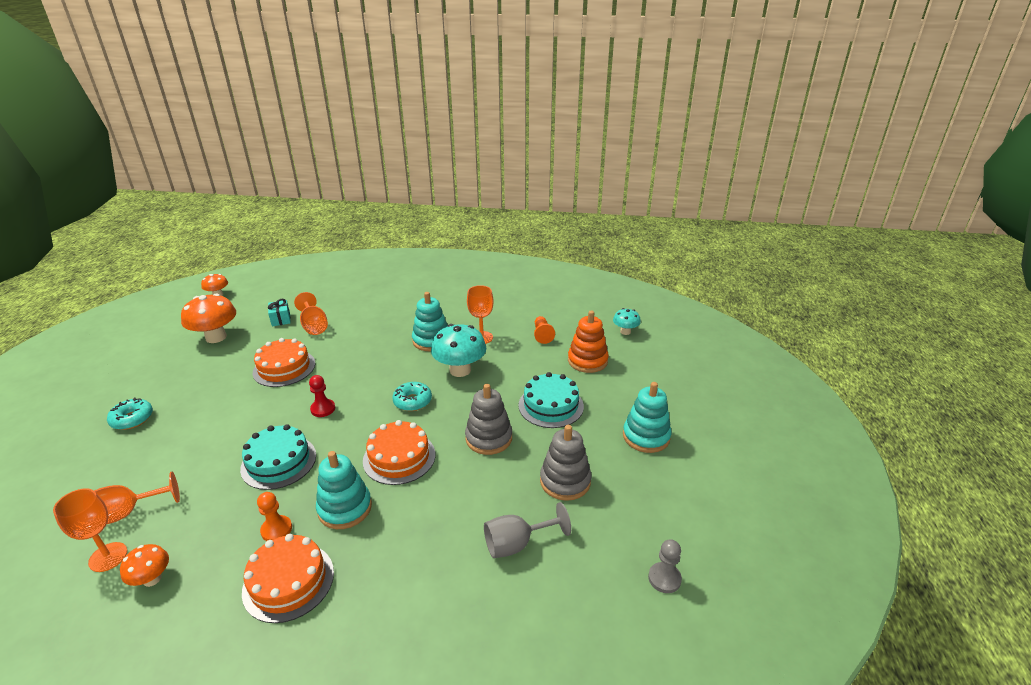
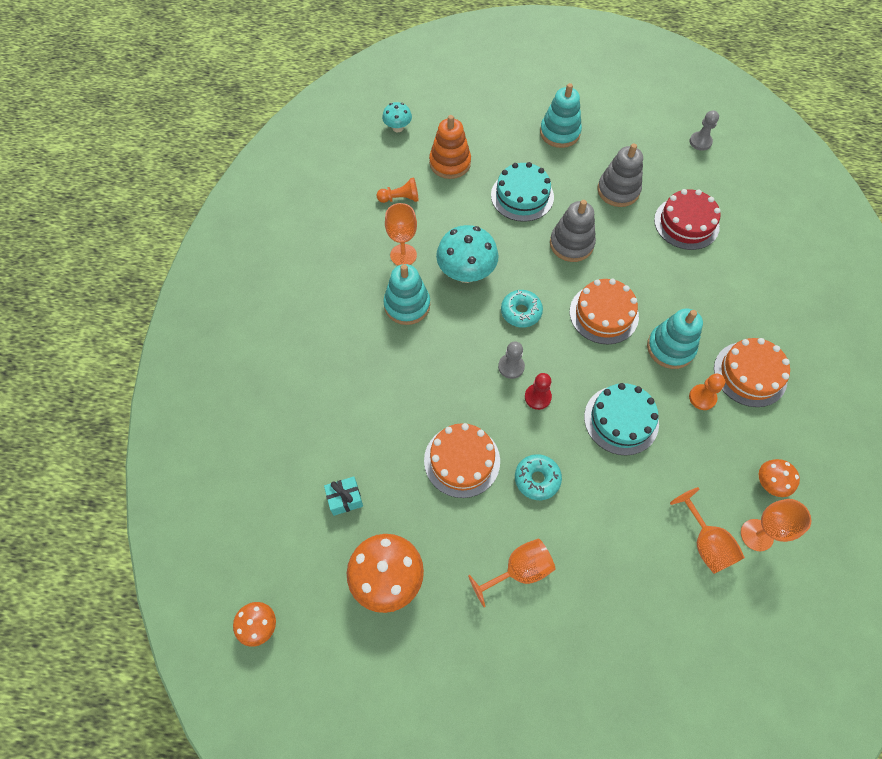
camera: 90 degrees left, 30 degrees up
(132, 419) = (568, 613): turquoise donut -> turquoise donut (537, 479)
(314, 326) = (365, 448): orange goblet -> orange goblet (519, 570)
(358, 394) = (511, 367): none -> grey pawn
(517, 544) = (686, 223): grey goblet -> red cake

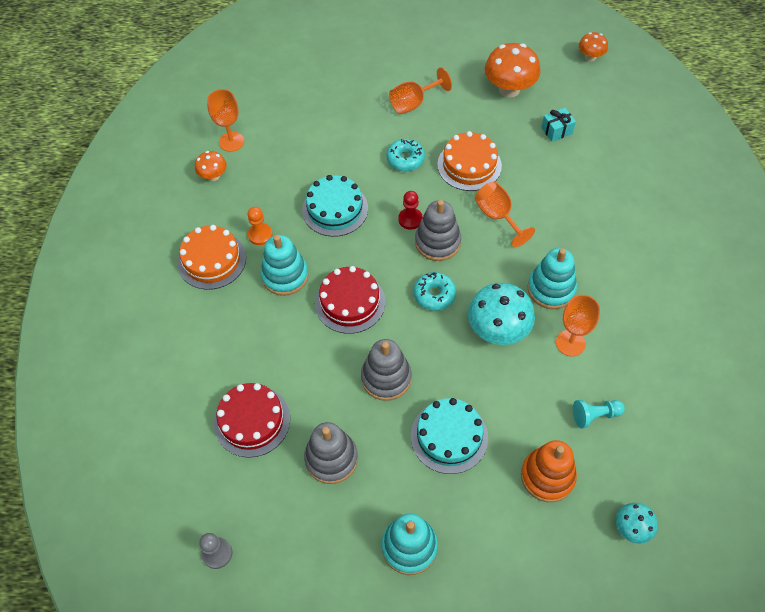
camera: 175 degrees right, 5 degrees down
(400, 198) = (595, 415): orange pawn -> turquoise pawn
(511, 367) = (437, 242): grey pawn -> grey stacking toy
(604, 314) = (350, 302): orange cake -> red cake
(705, 543) = (272, 133): orange goblet -> orange goblet (498, 216)

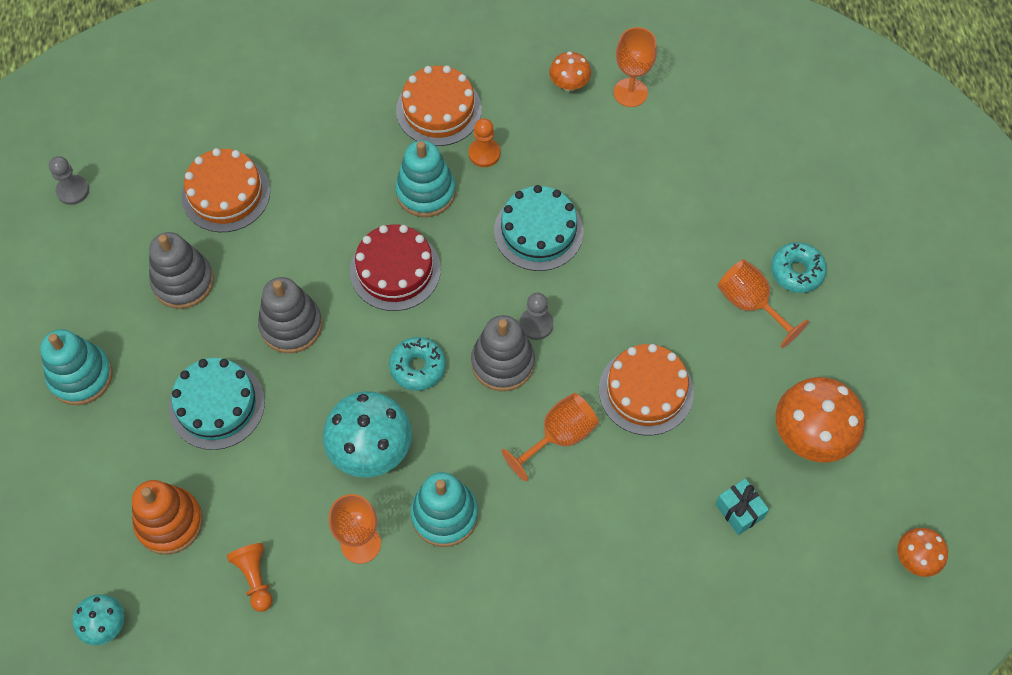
camera: 80 degrees right, 5 degrees up
(252, 421) = (226, 194): red cake -> orange cake
(405, 159) = (641, 306): turquoise donut -> turquoise donut (796, 271)
(410, 219) = (536, 324): red pawn -> grey pawn
(595, 415) = (255, 578): turquoise pawn -> orange pawn

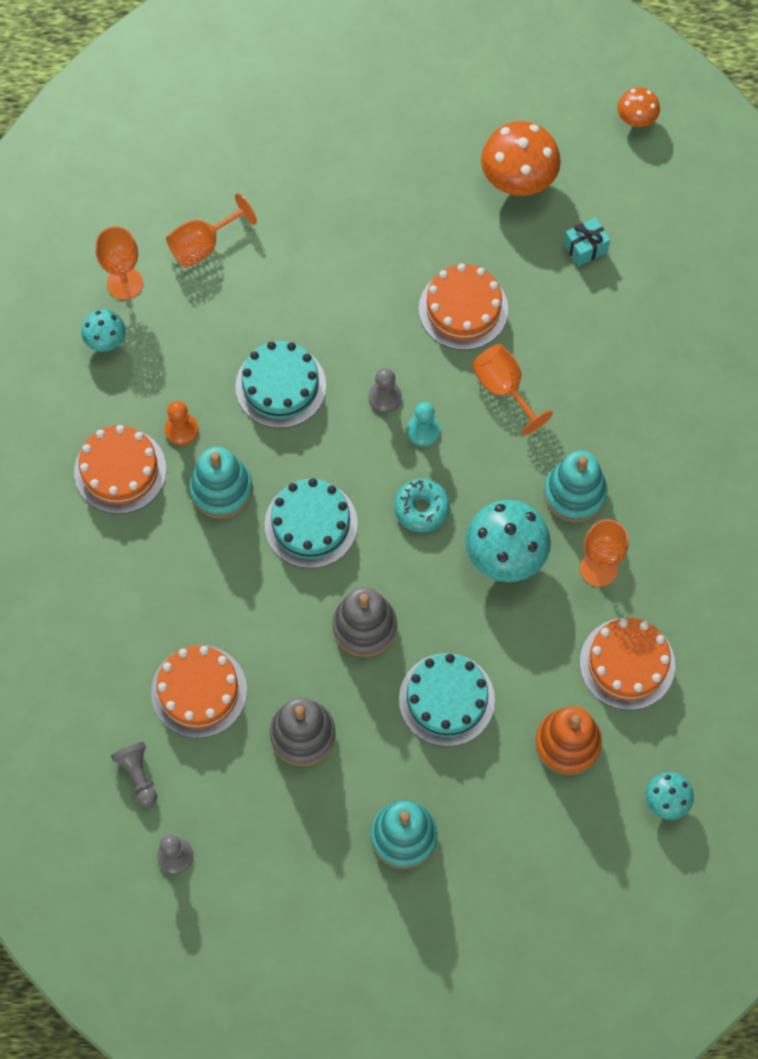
camera: 85 degrees left, 5 degrees up
(147, 155) = (138, 775): none -> grey pawn
(255, 578) = (627, 663): orange pawn -> orange cake
(395, 270) = (311, 524): red cake -> turquoise cake
(503, 362) = (423, 431): grey stacking toy -> turquoise pawn
(569, 84) = (106, 340): orange mushroom -> turquoise mushroom
(750, 304) = (381, 208): orange goblet -> orange goblet (203, 245)
(796, 271) = (350, 164): turquoise donut -> none

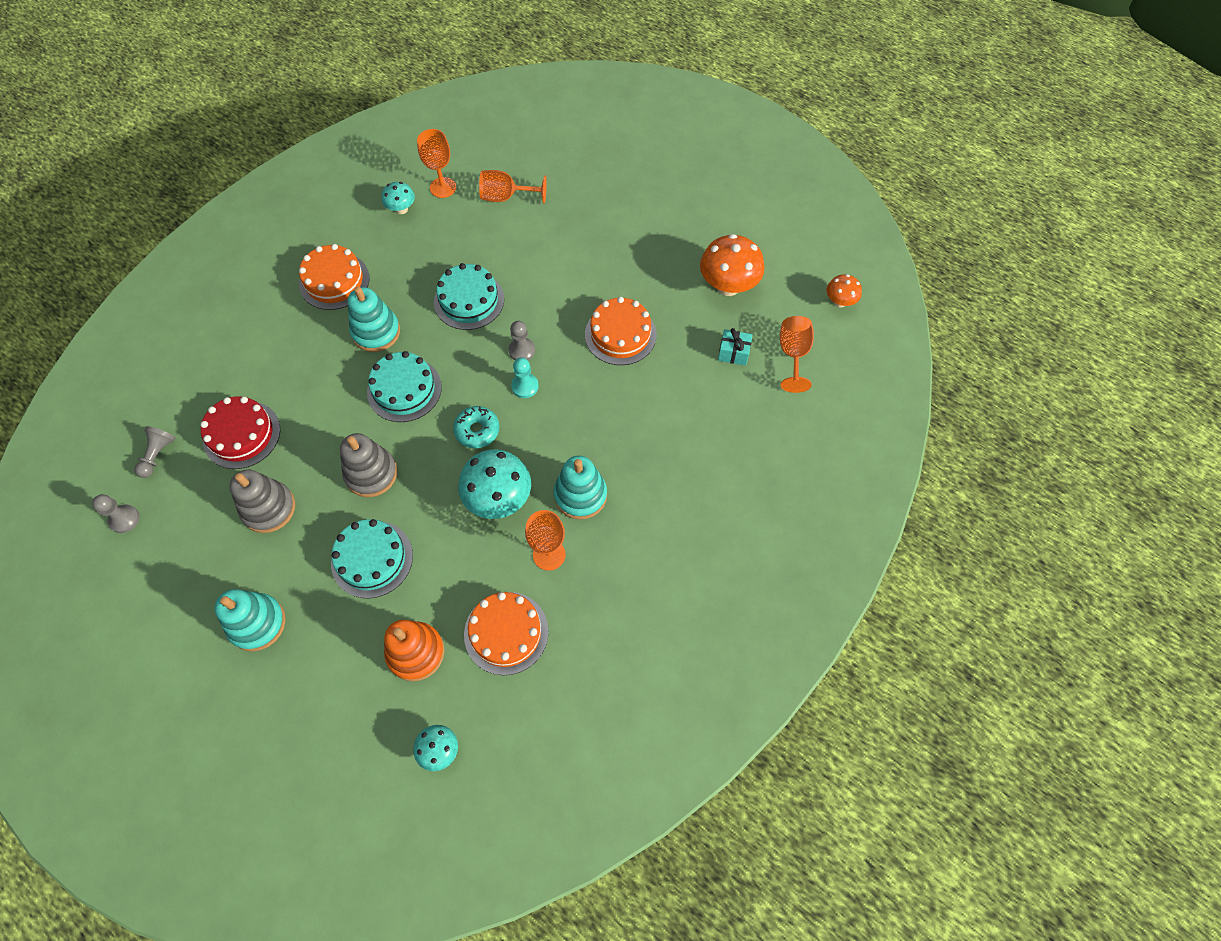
camera: 40 degrees right, 5 degrees down
(181, 430) = (390, 284): orange pawn -> none
(199, 691) = (242, 434): orange cake -> red cake
(504, 388) = (599, 398): orange goblet -> orange goblet (793, 355)

